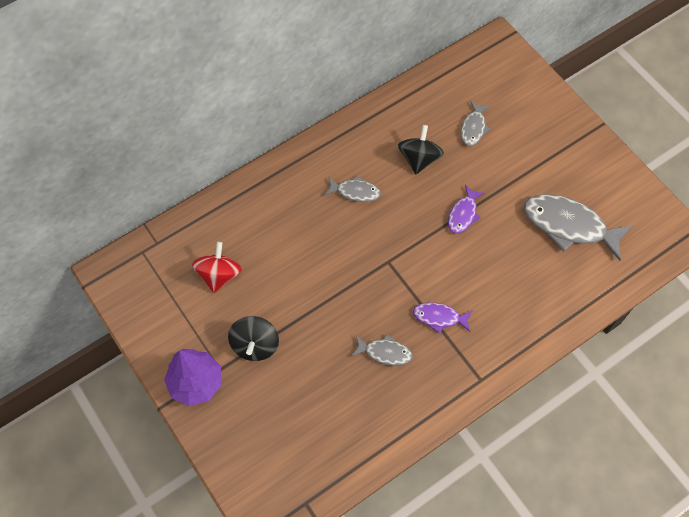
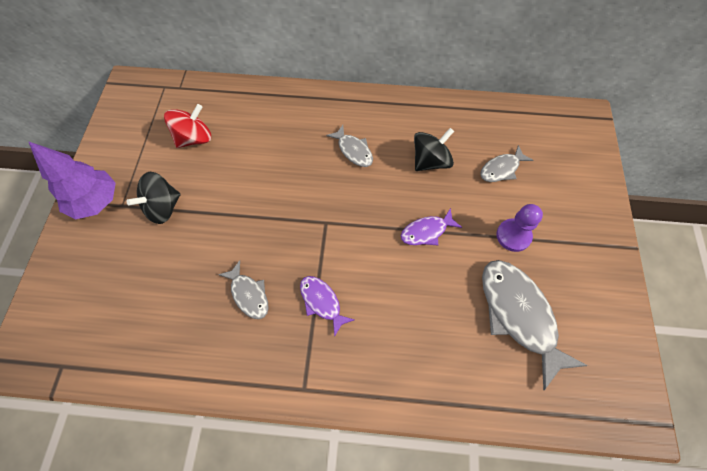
camera: 40 degrees right, 0 degrees up
(522, 173) = (513, 236): none -> purple pawn

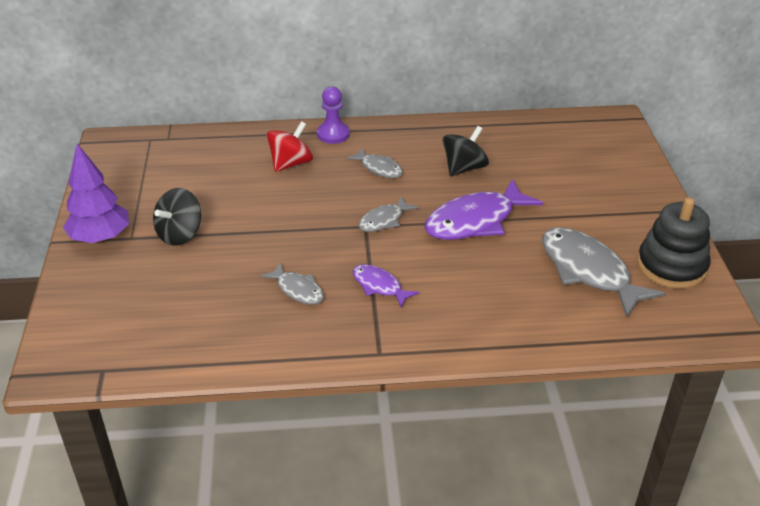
camera: 10 degrees left, 25 degrees down
(194, 138) = (198, 176): red spinning top -> red spinning top (291, 163)
(426, 231) = (475, 221): purple fish -> purple fish, size x1.90
(501, 169) = (540, 166): grey fish -> grey fish (384, 220)
(513, 236) = (566, 214): purple pawn -> purple pawn (333, 134)
(600, 321) = (671, 266): none -> black stacking toy

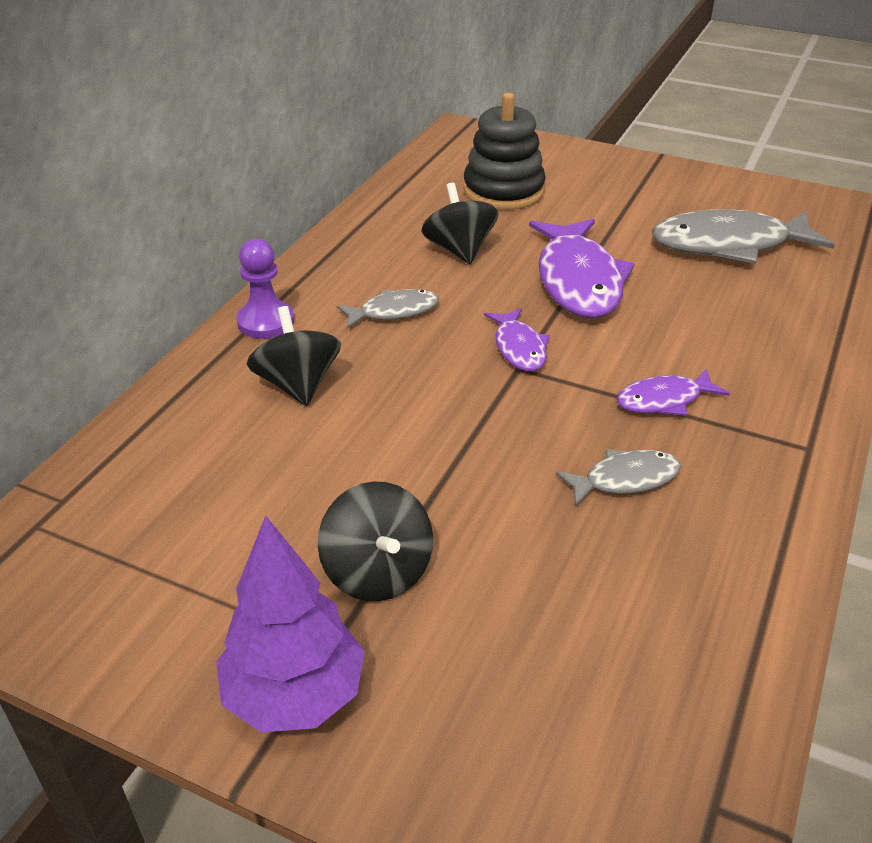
camera: 60 degrees left, 0 degrees up
(291, 163) = (297, 385): red spinning top -> black spinning top
(384, 220) = (519, 348): grey fish -> purple fish
(671, 266) = (750, 198): black stacking toy -> black stacking toy (503, 191)

